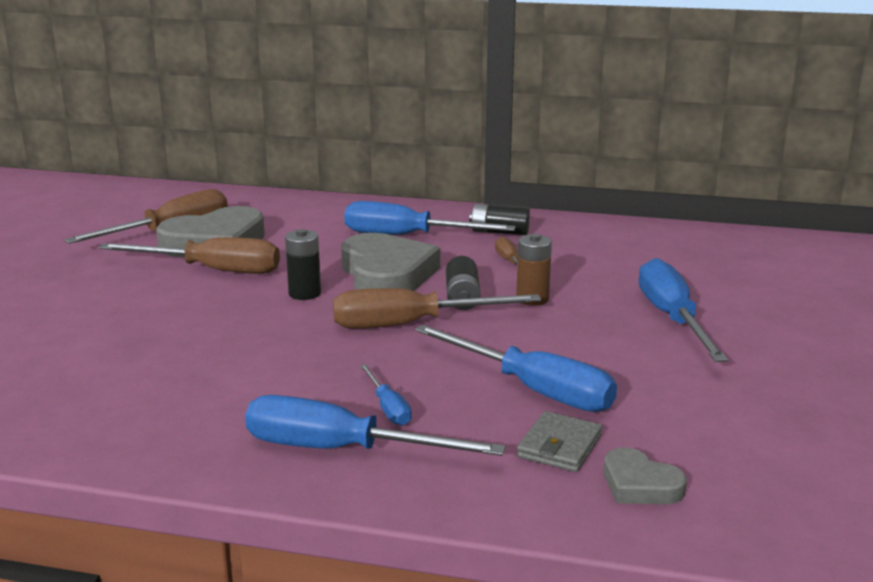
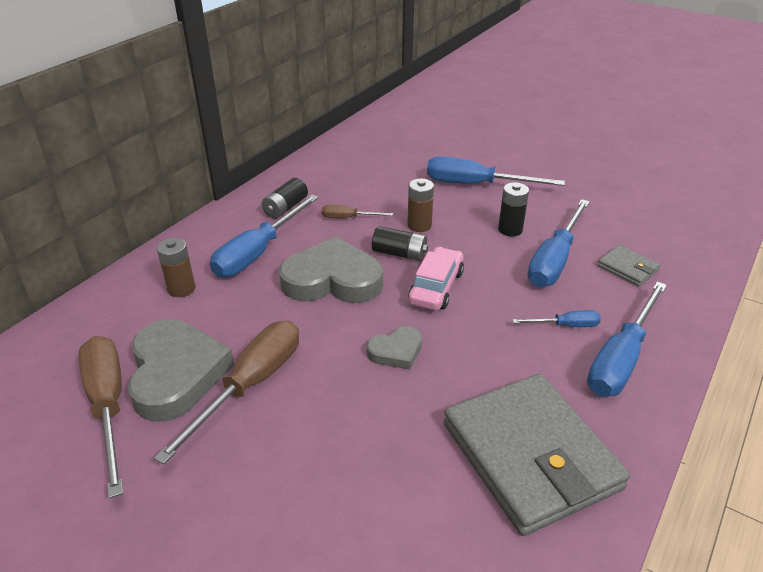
camera: 70 degrees left, 15 degrees up
(156, 405) = (530, 455): none -> grey wallet
(304, 293) = (345, 332): black battery -> black battery (510, 230)
(328, 221) = (181, 289): none -> brown battery
(411, 324) = (436, 287): brown screwdriver -> pink car
(532, 389) = (554, 260): blue screwdriver -> blue screwdriver turned 150 degrees clockwise
(640, 485) = (672, 253): grey heart -> grey heart (396, 351)

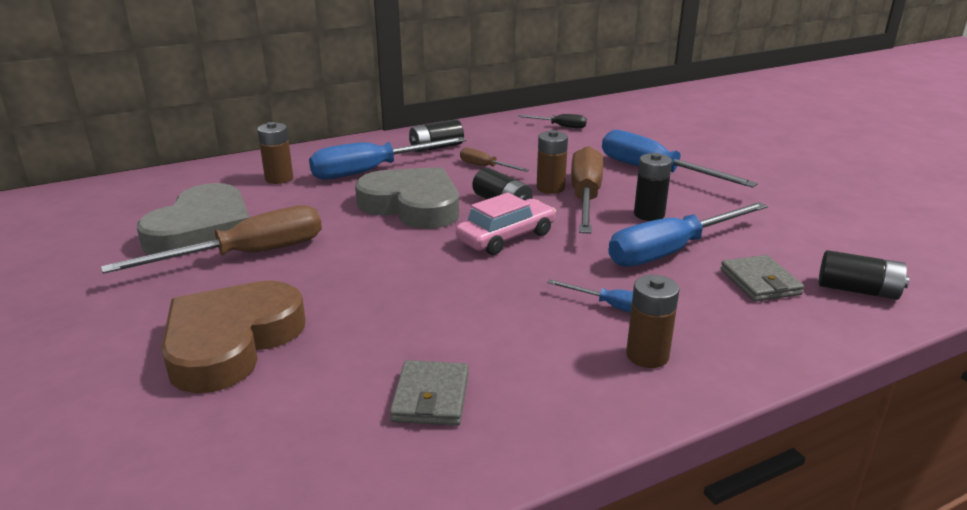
camera: 30 degrees right, 10 degrees down
(108, 406) = (130, 234): brown screwdriver -> brown screwdriver (585, 198)
(338, 477) = (231, 342): none -> brown heart
(363, 155) = (560, 126): none -> black screwdriver
(396, 351) = (403, 272): grey heart -> none
(530, 455) = (431, 397): grey wallet -> grey wallet, size x0.44
(621, 358) = (647, 355): blue screwdriver -> brown battery
(682, 254) = (857, 290): none -> black battery

